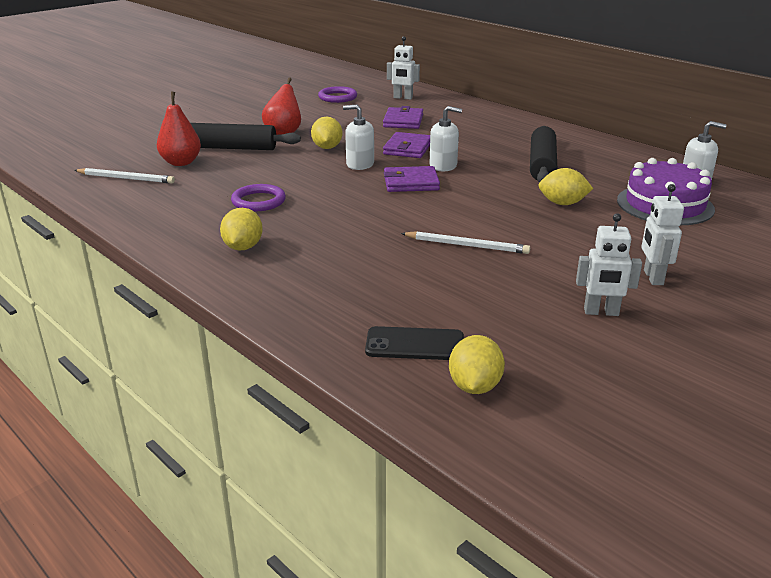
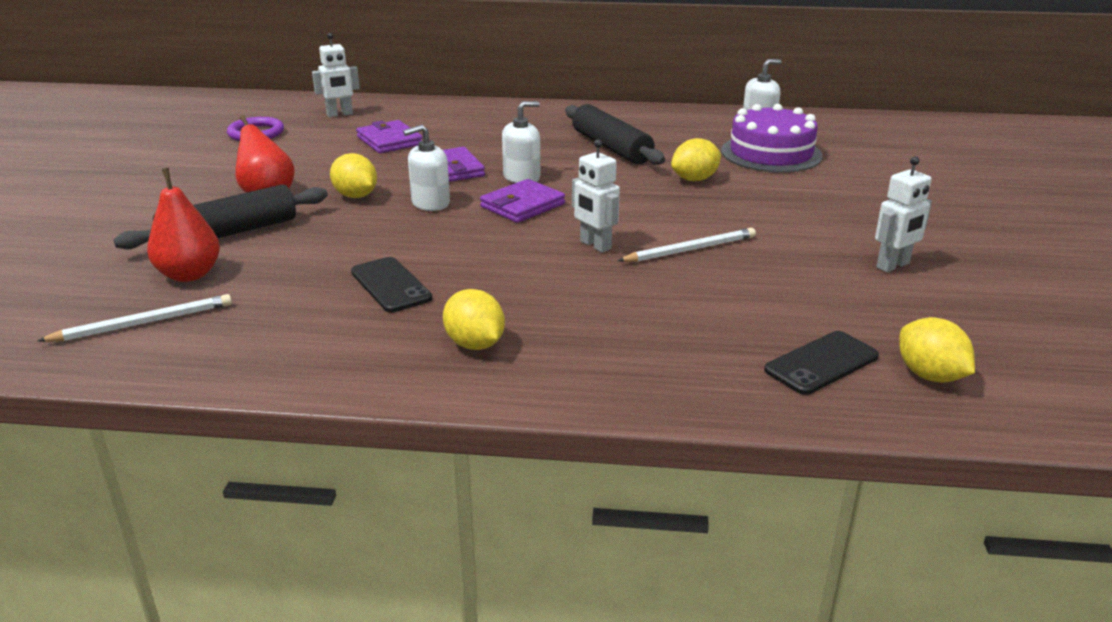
camera: 40 degrees left, 0 degrees up
(258, 201) = (391, 285): purple ring -> black phone
(652, 277) = (873, 220): white robot -> white robot (595, 245)

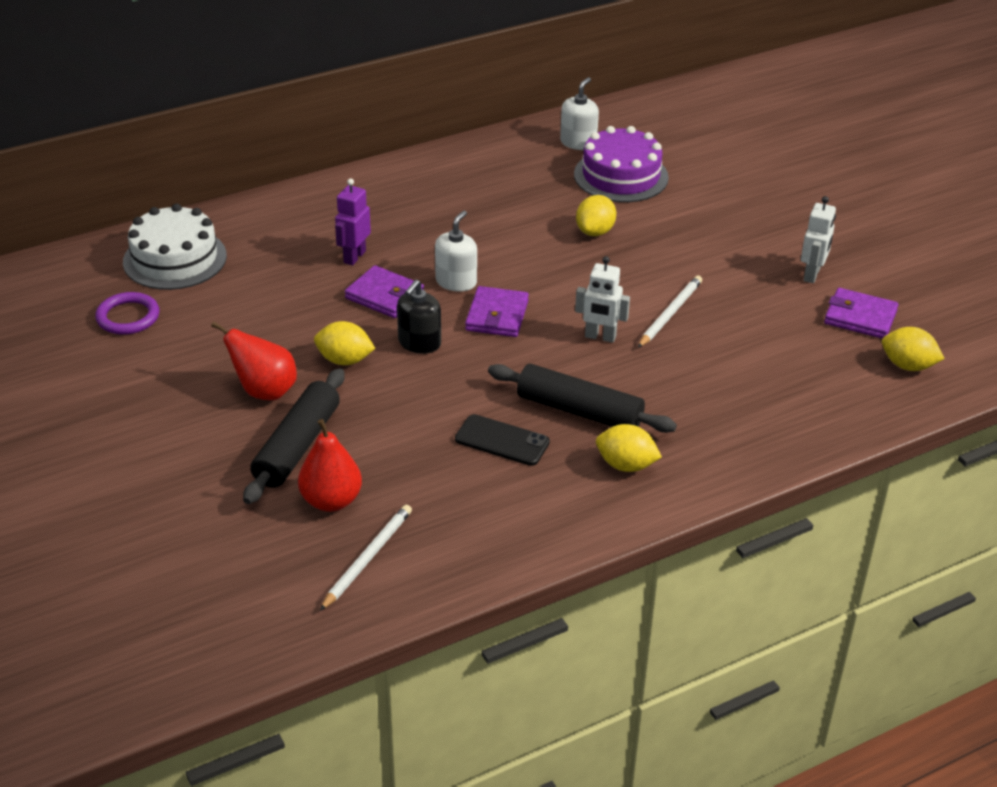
camera: 35 degrees left, 10 degrees up
(339, 114) = (175, 259): white robot -> white cake
(389, 141) = (278, 279): purple wallet -> purple wallet (860, 317)
(430, 203) = (419, 343): white soap dispenser -> black soap dispenser
(465, 144) = (354, 257): none -> purple robot
(611, 147) = (487, 215): black rolling pin -> black rolling pin (579, 411)
(821, 363) = (844, 383): black phone -> none

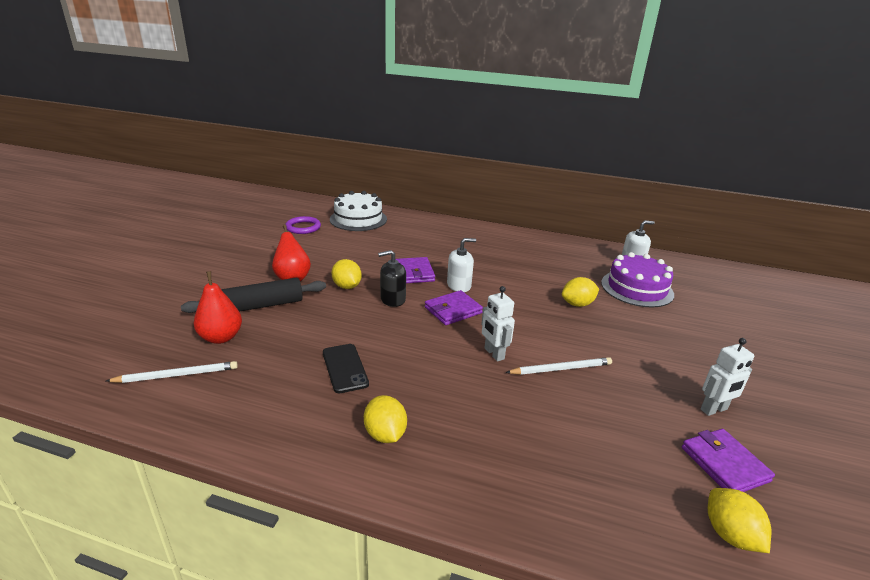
camera: 45 degrees right, 10 degrees down
(354, 257) = (429, 253): purple robot -> none
(579, 411) = (413, 383): black rolling pin -> none

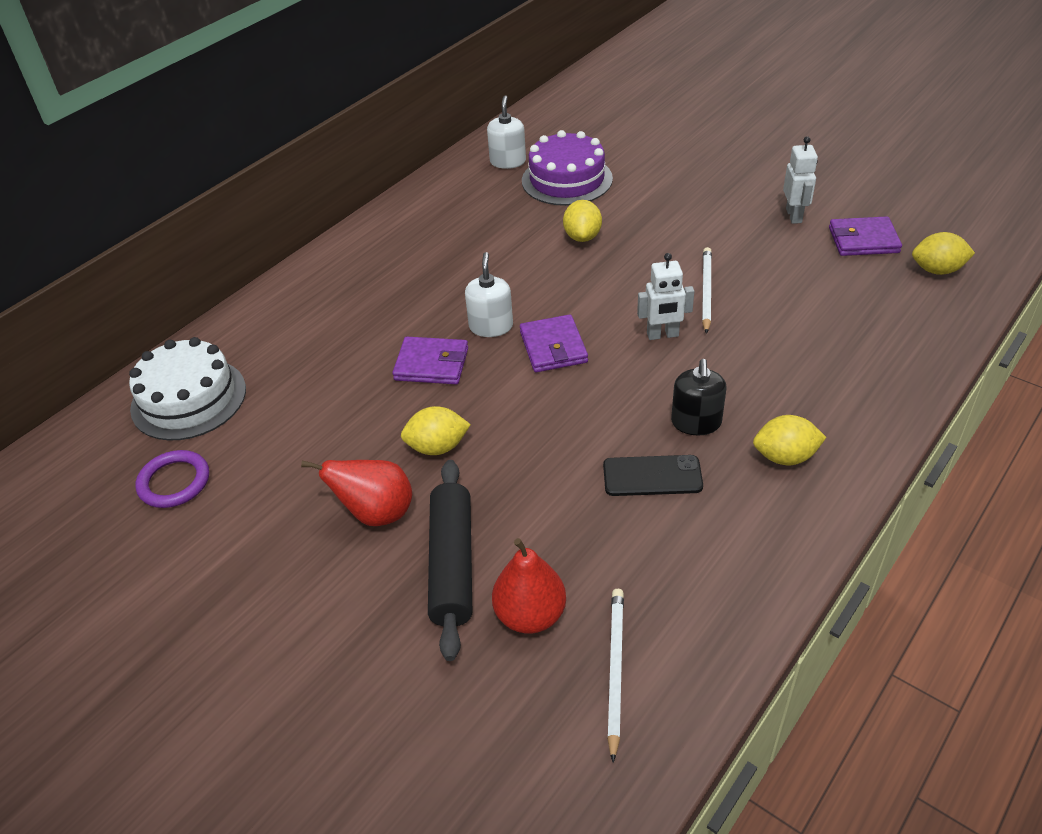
camera: 65 degrees left, 15 degrees up
(392, 299) = (499, 401): black soap dispenser -> black soap dispenser (696, 422)

